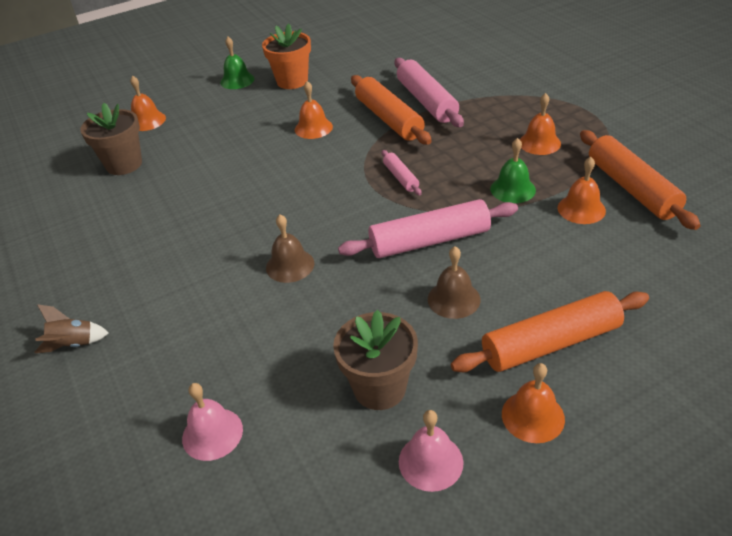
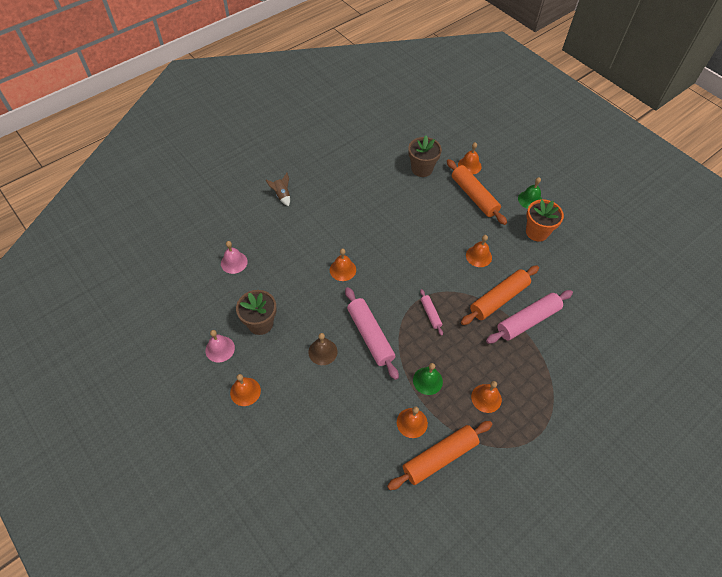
camera: 75 degrees right, 15 degrees up
(290, 265) = (342, 269): brown bell -> orange bell
(401, 177) = (430, 314): pink rolling pin -> pink rolling pin turned 75 degrees counterclockwise
(550, 343) = (293, 401): orange rolling pin -> orange rolling pin (474, 196)

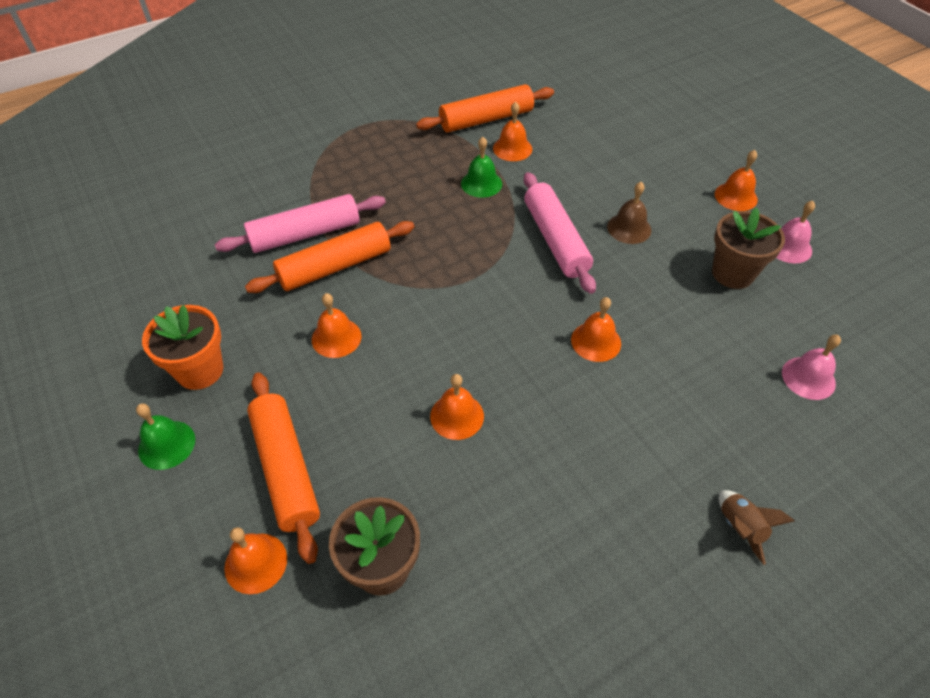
camera: 170 degrees left, 5 degrees down
(430, 314) = (454, 258): pink rolling pin -> none
(486, 398) = (409, 160): orange bell -> orange bell (457, 416)

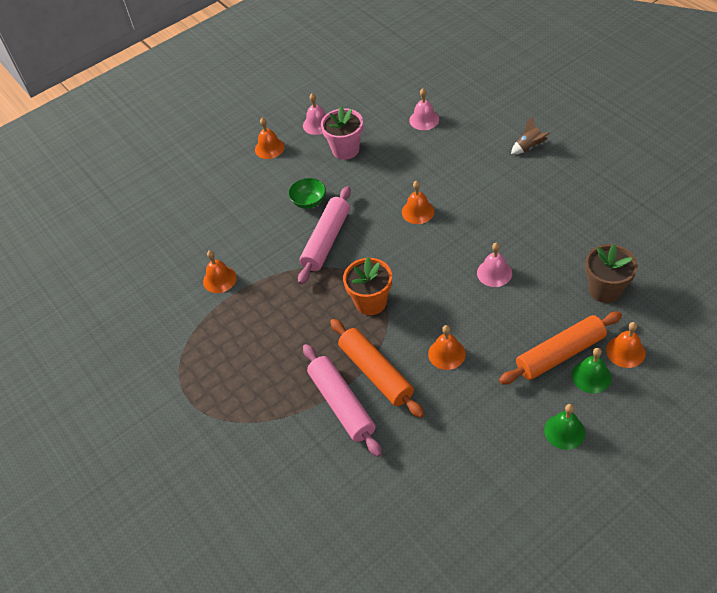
camera: 90 degrees left, 0 degrees up
(200, 370) = (497, 433): orange flower pot -> orange flower pot (371, 302)
(457, 416) = (494, 273): orange bell -> pink bell
(481, 183) = (266, 293): green bell -> green bell (591, 376)
(486, 119) = (179, 303): orange rolling pin -> none
(555, 240) = (326, 240): pink rolling pin -> pink rolling pin turned 45 degrees counterclockwise
(629, 228) = (309, 201): brown bell -> green bowl
(733, 273) = (345, 149): brown flower pot -> pink flower pot

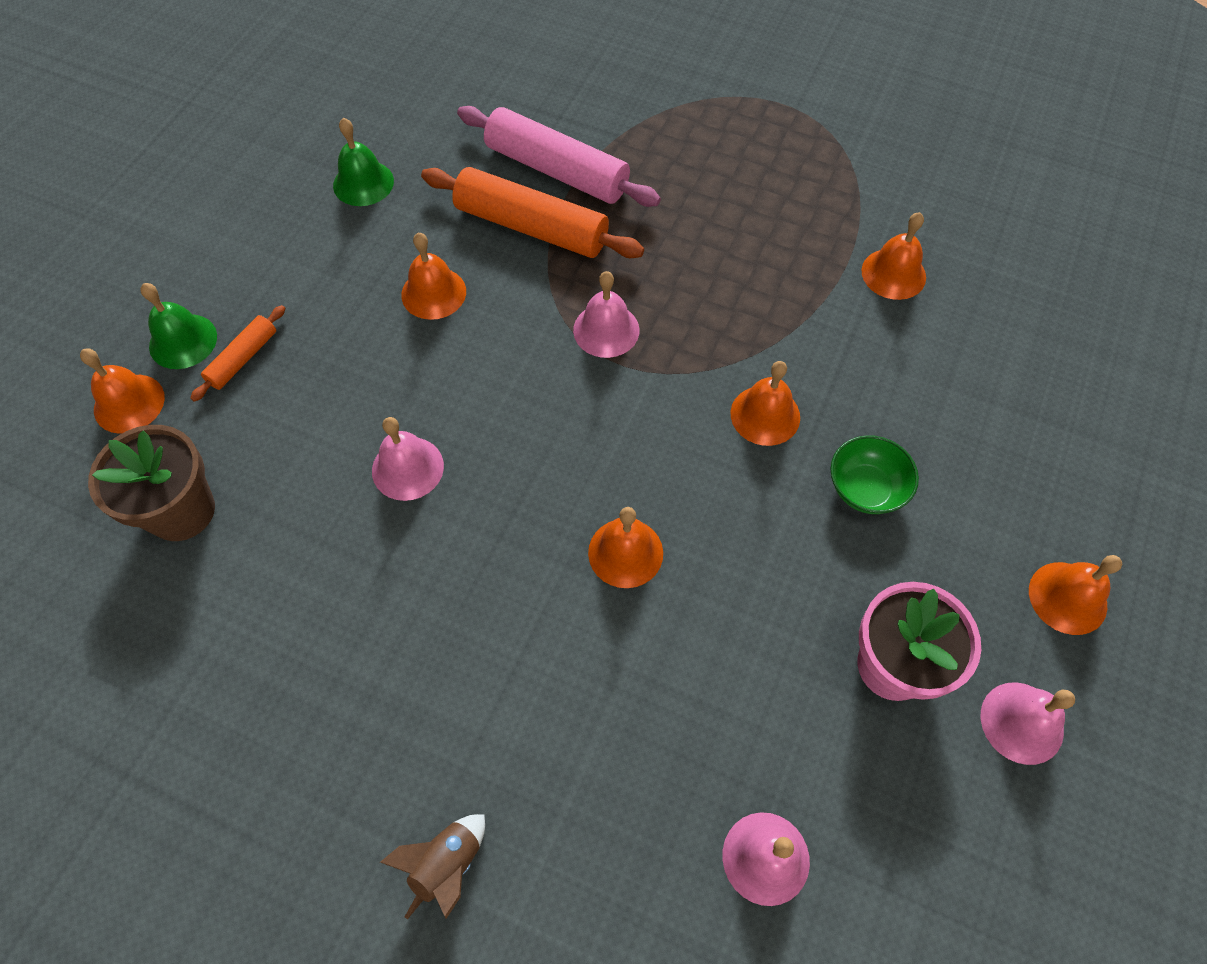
camera: 145 degrees right, 10 degrees up
(326, 240) = (765, 415): pink rolling pin -> orange bell
(371, 302) = (606, 330): orange flower pot -> pink bell
(560, 354) = (243, 358): orange rolling pin -> orange rolling pin, size x0.50
(564, 431) = (211, 248): green bell -> green bell (363, 183)

